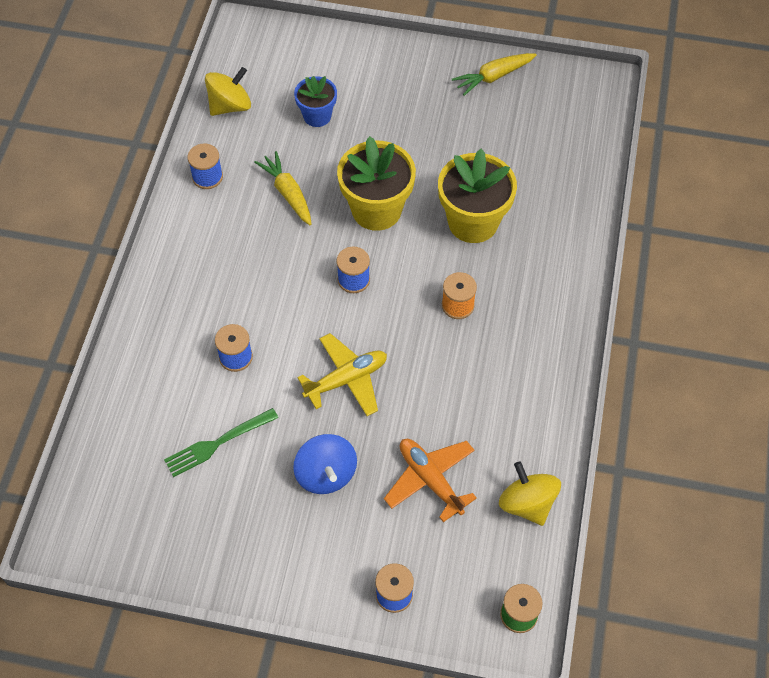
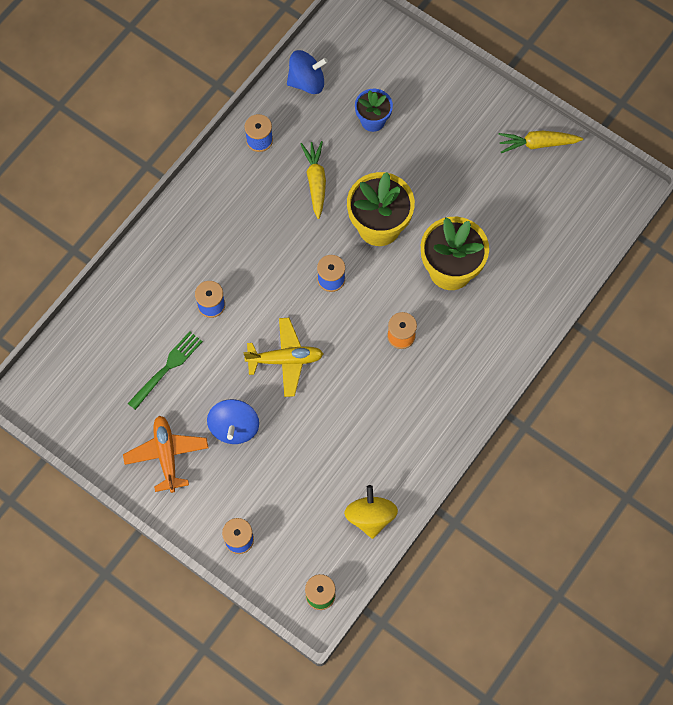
camera: 25 degrees right, 10 degrees up
(218, 443) = (167, 368): green fork -> green fork turned 135 degrees clockwise
(230, 106) = (307, 81): yellow spinning top -> blue spinning top
(430, 480) = (308, 466): orange plane -> orange plane (166, 455)

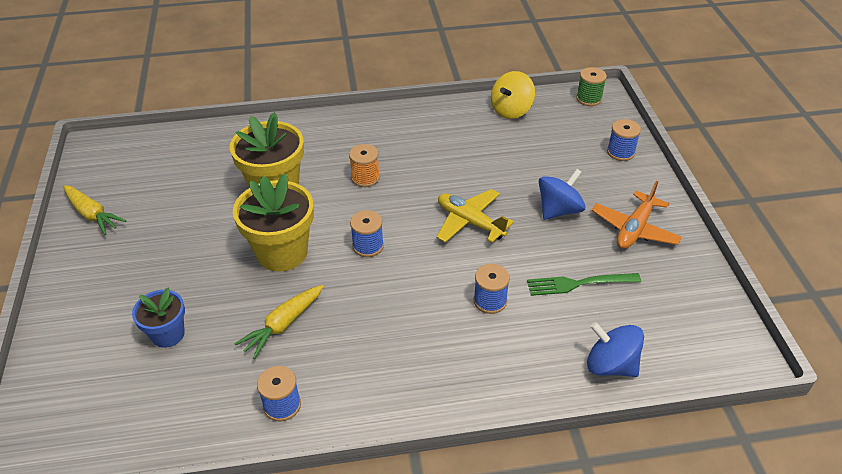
camera: 135 degrees left, 25 degrees down
(307, 81) = (166, 423): blue spinning top -> blue spinning top (610, 365)

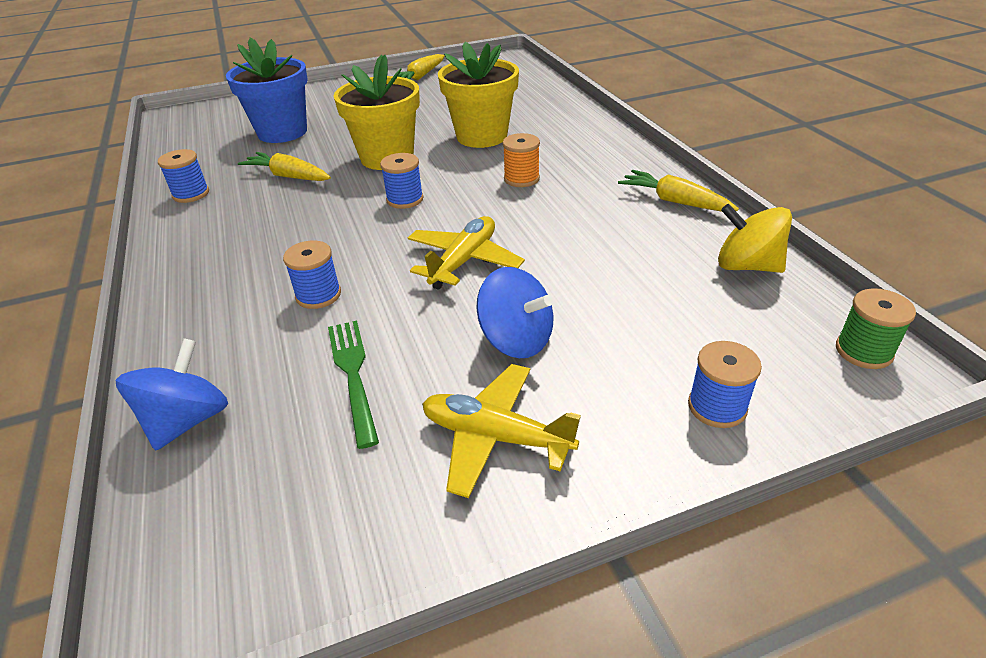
camera: 80 degrees right, 5 degrees down
(168, 334) = (282, 132): blue flower pot -> blue flower pot, size x1.71
(430, 116) = (674, 201): none -> yellow carrot
(634, 229) = (496, 437): orange plane -> yellow plane

